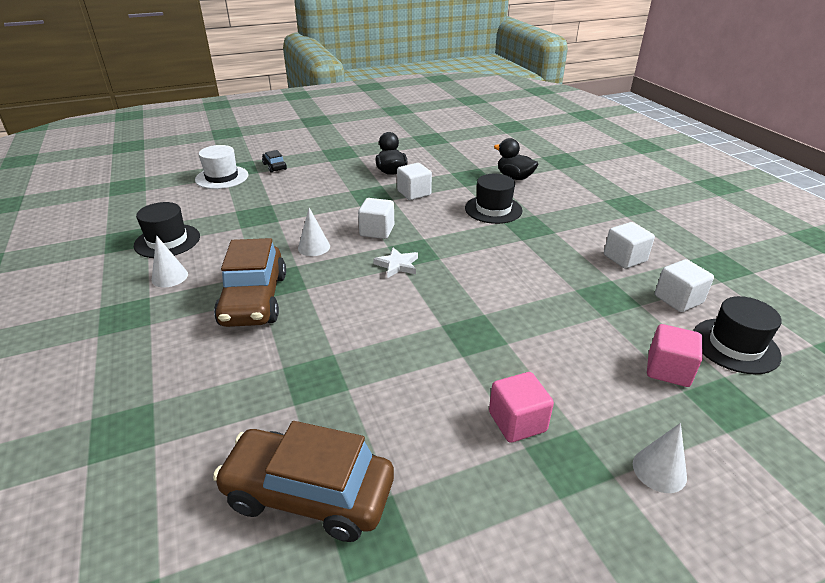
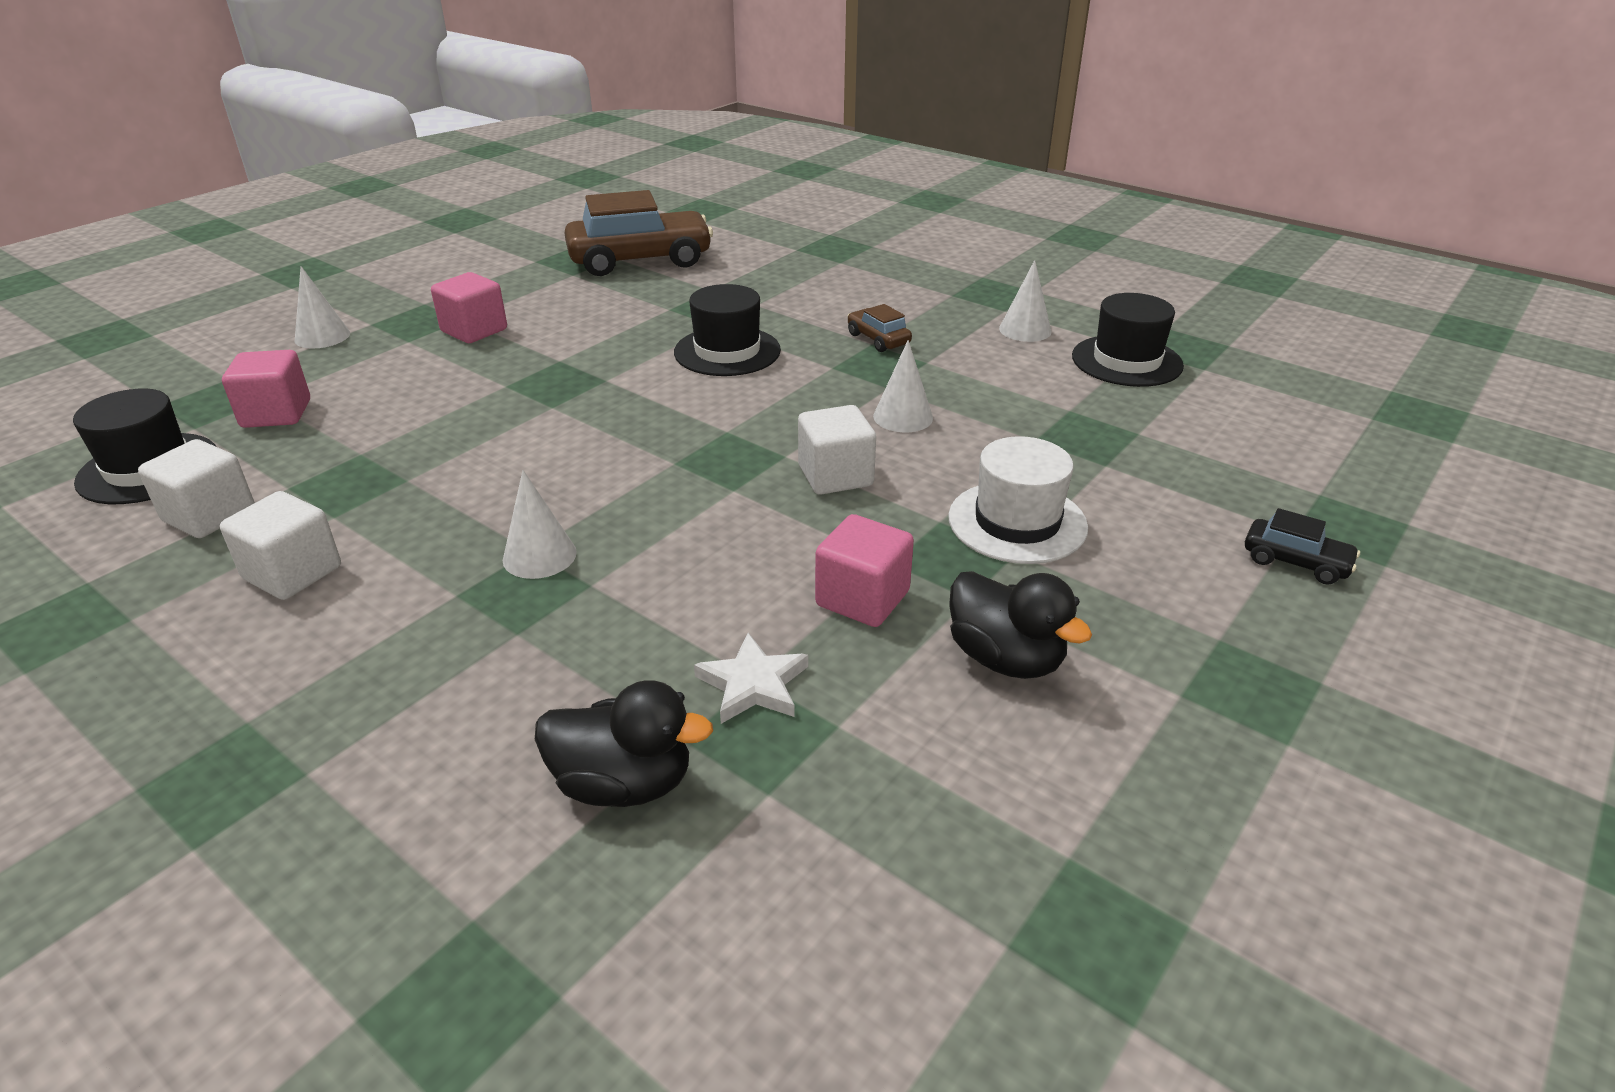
camera: 150 degrees right, 0 degrees up
(222, 177) = (1323, 490): white hat -> white hat (1017, 522)
(254, 299) = (878, 339): brown car -> brown car, size x0.45
(397, 265) = (736, 431): white star -> white star (753, 684)
(414, 193) = (862, 598): white cube -> pink cube
(493, 209) = (630, 614): black hat -> black hat (727, 351)
(519, 236) = (539, 556): none -> white cone

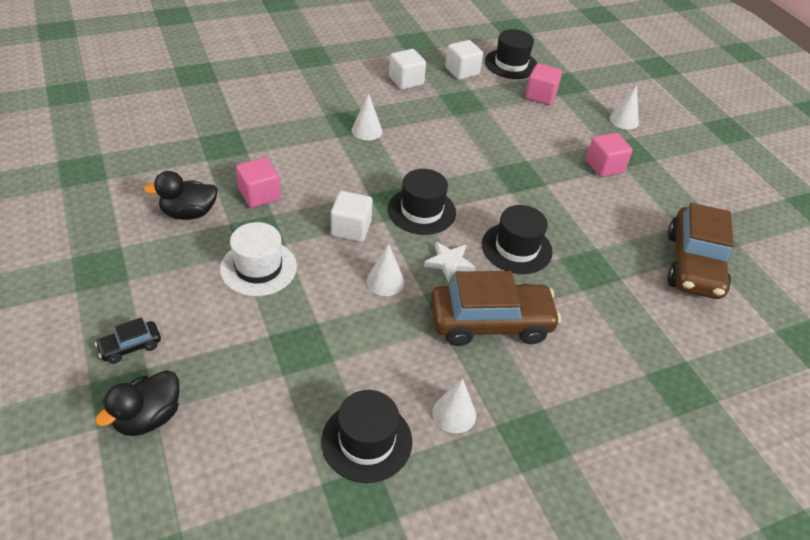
camera: 115 degrees right, 10 degrees up
(624, 783) = (233, 114): black duck -> black duck (148, 417)
(725, 432) = (421, 211): none -> black hat
(753, 684) = (245, 151): white star -> white star (449, 263)
(878, 339) = (490, 323): brown car -> brown car, size x2.24

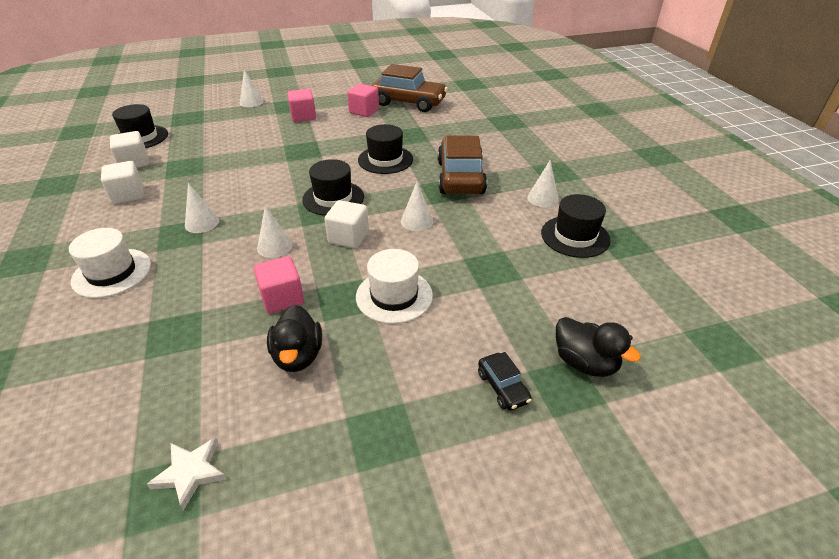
camera: 80 degrees left, 5 degrees down
(295, 99) = (112, 273): none -> white hat
(333, 180) = (274, 246): none -> white cone
(449, 263) = (398, 189): white star -> white star (190, 473)
(540, 96) = (199, 130): pink cube -> pink cube (364, 111)

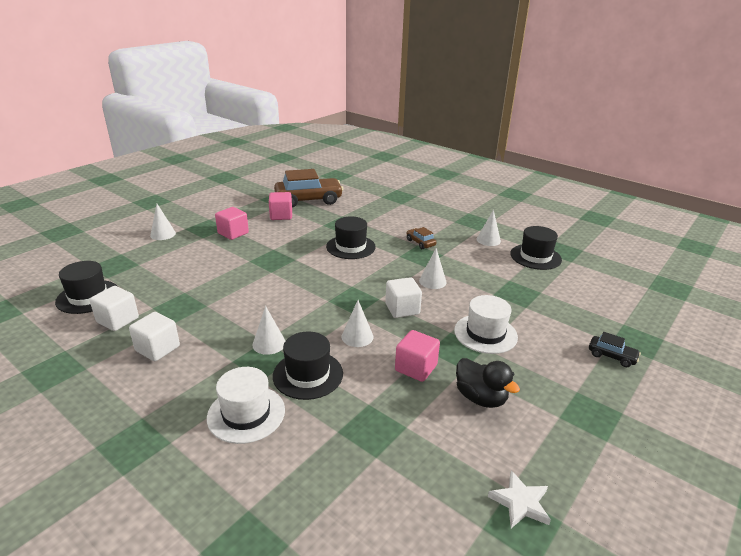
camera: 35 degrees left, 10 degrees down
(333, 198) = (351, 287): black hat -> black hat (308, 374)
(460, 177) = (420, 243): brown car -> brown car, size x0.45
(585, 363) = (630, 324): black duck -> none

